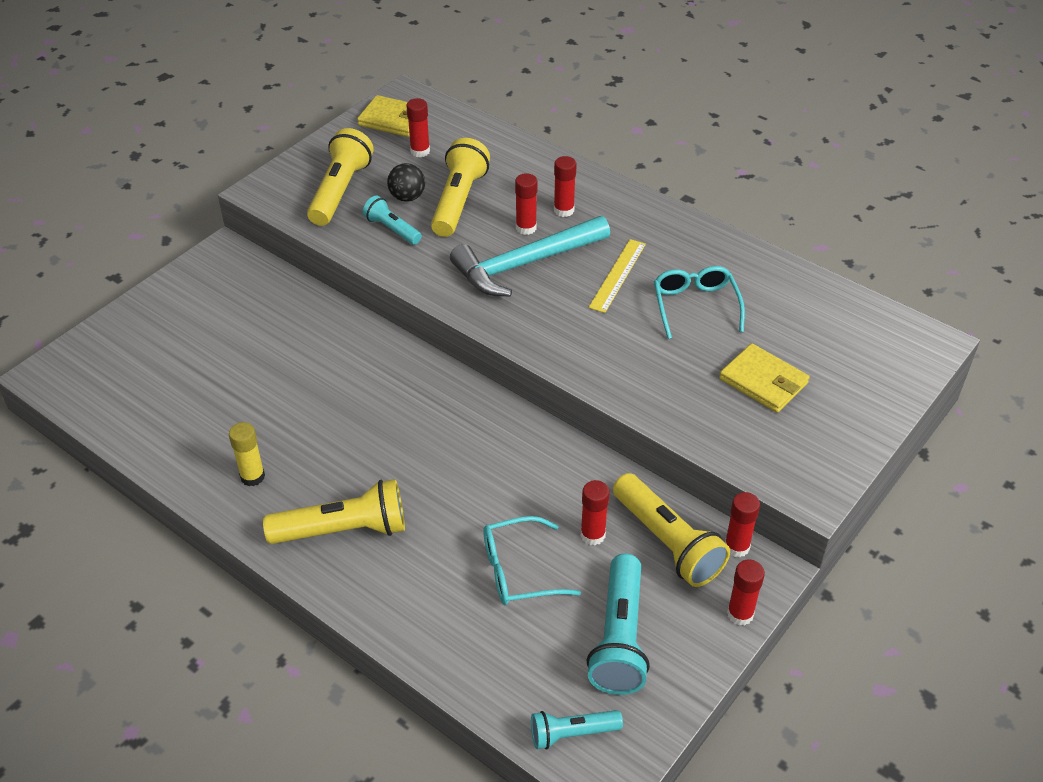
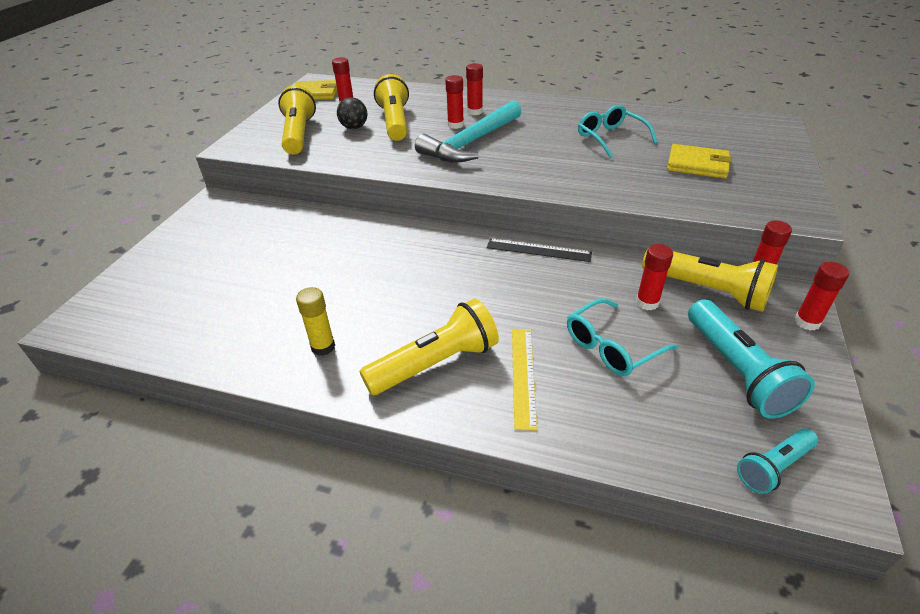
camera: 20 degrees left, 5 degrees down
(392, 229) = (354, 146): turquoise flashlight -> none
(527, 432) = (538, 250): none -> black ruler
(617, 275) = (542, 134): yellow ruler -> yellow ruler (523, 375)

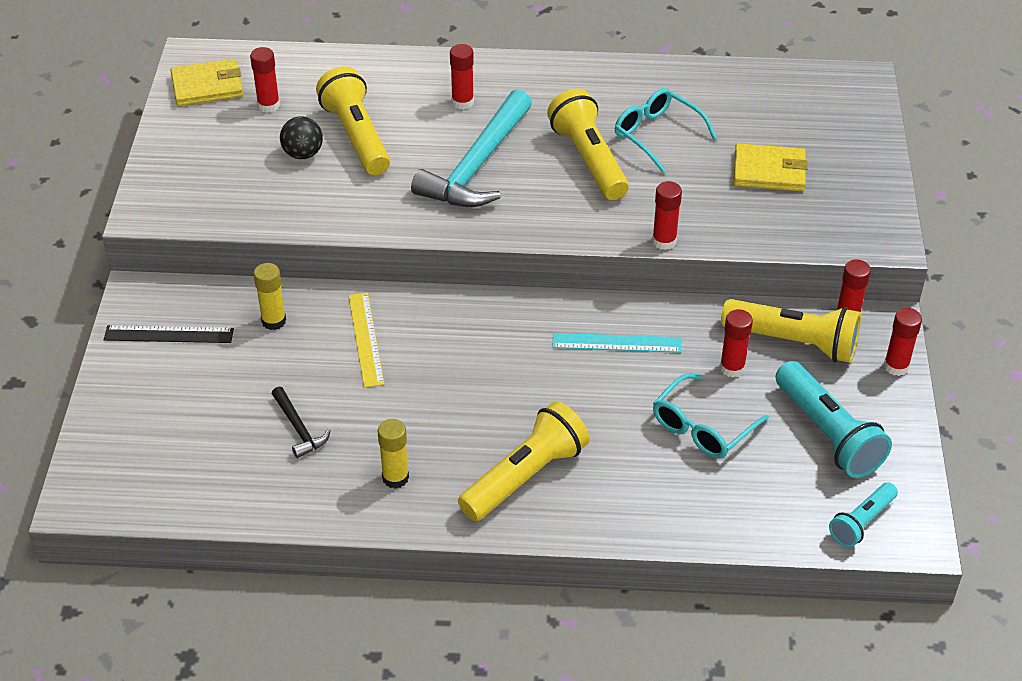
camera: 15 degrees left, 5 degrees up
(267, 297) = (299, 428): none -> black hammer
(292, 226) = (273, 321): none -> yellow glue stick
(298, 134) = (229, 177): yellow flashlight -> yellow flashlight (589, 160)
(455, 125) = (445, 133): red glue stick -> red glue stick (664, 241)
(523, 375) = (619, 474): yellow ruler -> yellow ruler (366, 339)
(538, 250) = (598, 314): black ruler -> black ruler (169, 334)
(548, 271) = (616, 343): none -> turquoise ruler

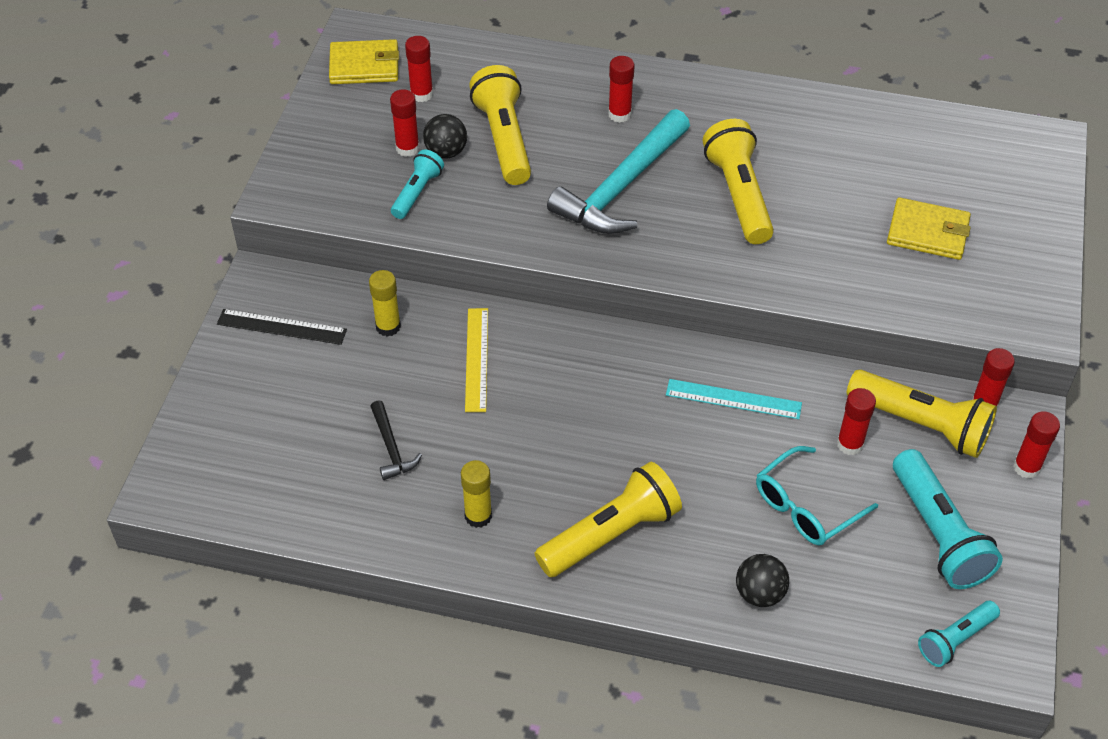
camera: 10 degrees right, 5 degrees up
(282, 193) = (417, 192): none -> turquoise flashlight
(657, 135) = (816, 176): turquoise glasses -> none
(664, 241) = (800, 297): red glue stick -> red glue stick (407, 148)
(675, 508) = (759, 593): none -> black ball

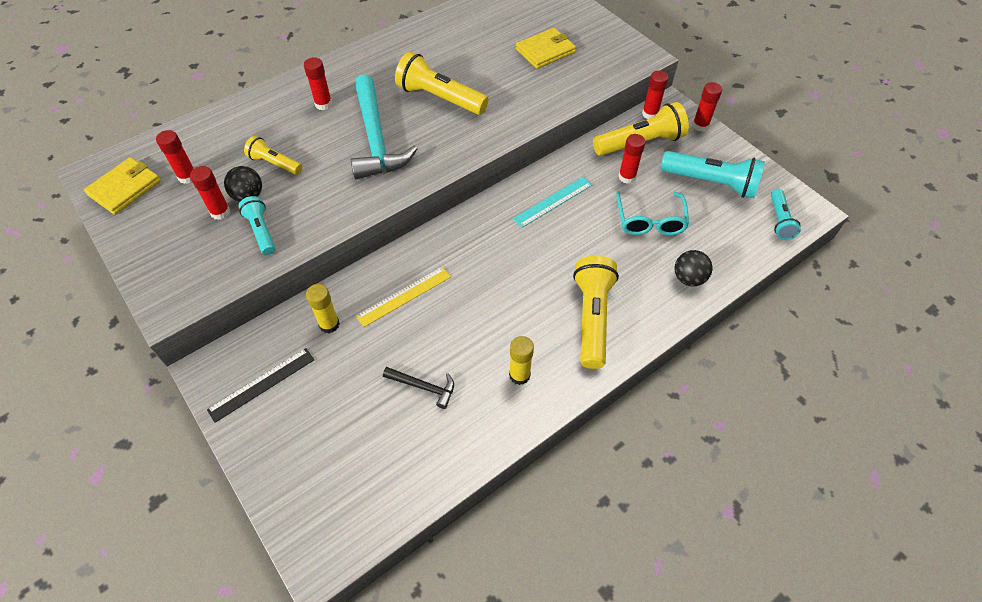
camera: 50 degrees left, 5 degrees up
(476, 359) = (404, 296): yellow ruler -> yellow ruler turned 75 degrees counterclockwise
(504, 139) = (275, 163): yellow flashlight -> yellow flashlight, size x0.58

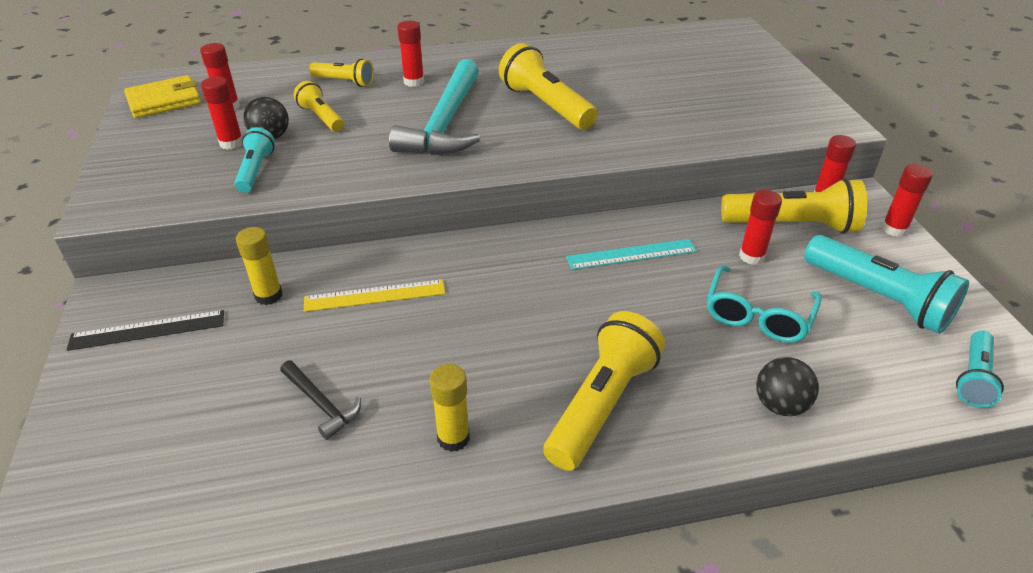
camera: 25 degrees right, 15 degrees down
(266, 121) = (344, 82): none -> yellow flashlight
(545, 51) = (705, 92): yellow wallet -> none

